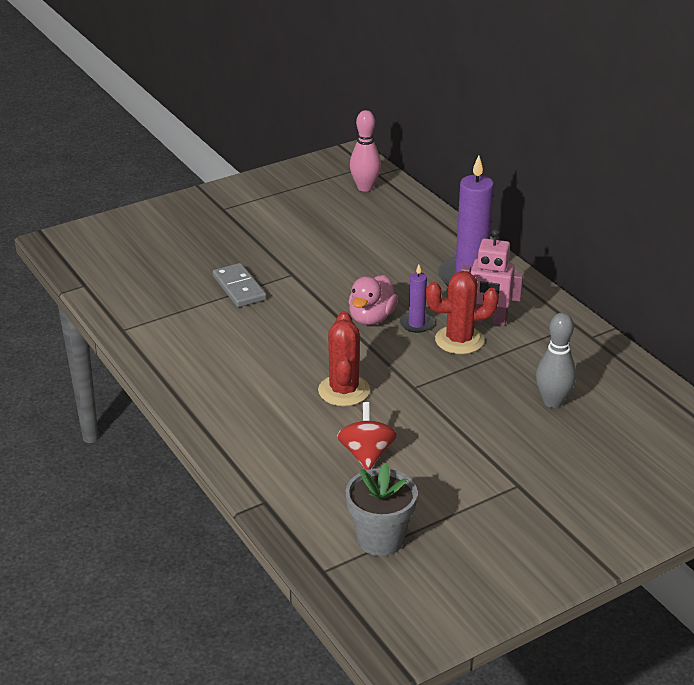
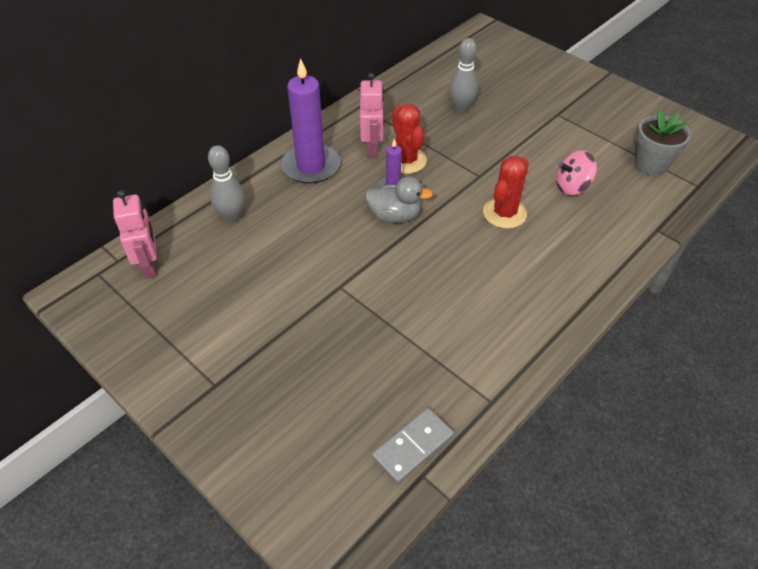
camera: 105 degrees left, 15 degrees up
(239, 288) = (379, 322): grey domino -> grey domino (413, 447)
(344, 391) = (504, 213): red cactus -> red cactus turned 45 degrees counterclockwise
(365, 187) = (149, 265): pink bowling pin -> pink robot
(366, 454) = (572, 187): red spinning top -> pink spinning top
(371, 318) = (395, 216): pink duck -> grey duck
(410, 228) = (232, 217): none -> grey bowling pin

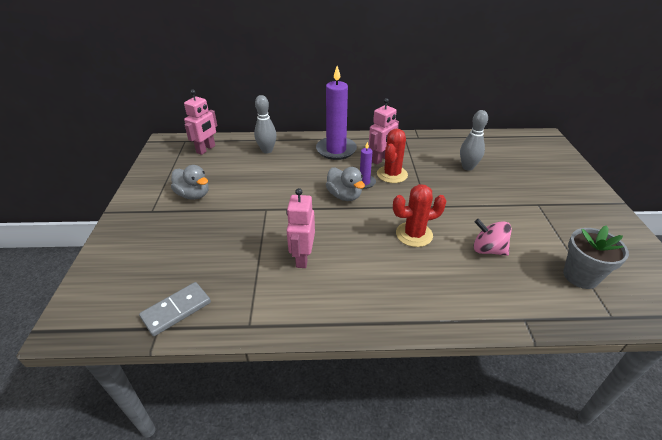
camera: 45 degrees right, 10 degrees down
(233, 330) = (193, 195): none -> grey duck
(413, 447) = (176, 310): grey domino -> grey domino turned 45 degrees counterclockwise
(447, 308) = (302, 258): none -> pink robot

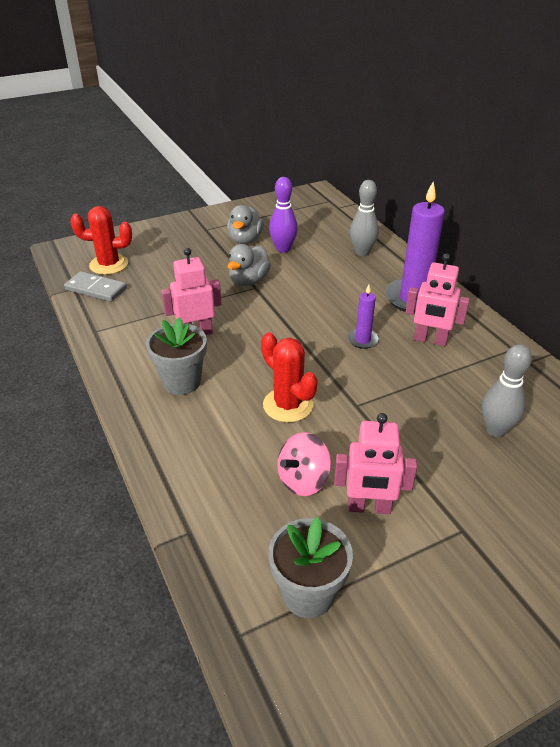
camera: 65 degrees right, 0 degrees up
(206, 149) = (326, 217): pink robot -> pink robot (369, 507)
(227, 181) = (283, 249): none -> purple bowling pin
(344, 196) = (321, 332): grey duck -> grey duck (249, 281)
(360, 282) = (181, 382): none -> grey flower pot
(392, 174) = (402, 358): red cactus -> red cactus (109, 264)
(488, 249) = (303, 480): pink spinning top -> pink spinning top turned 135 degrees counterclockwise

